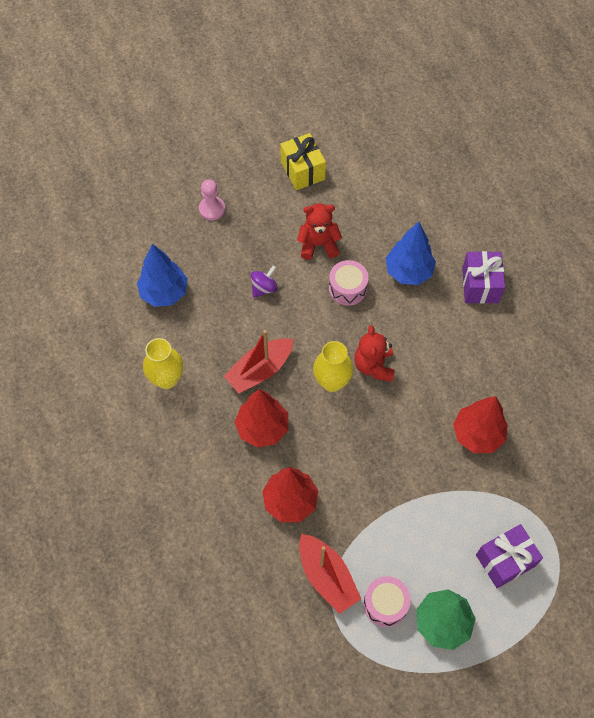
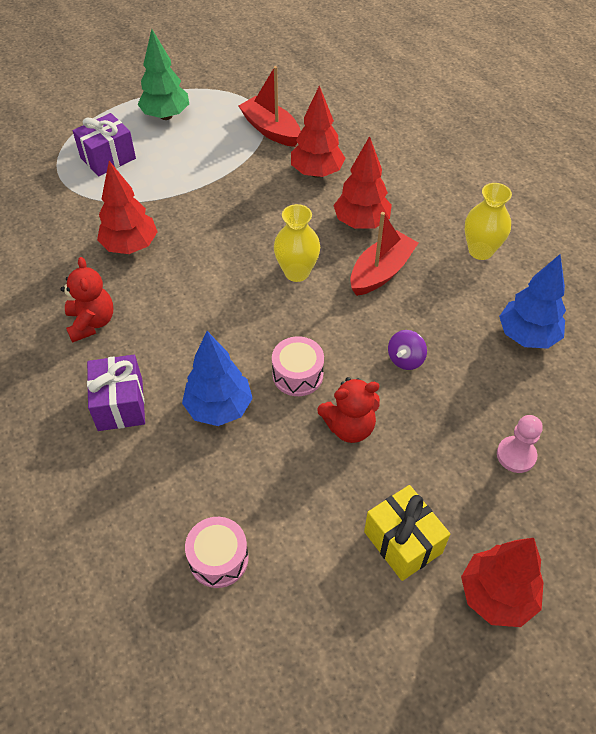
camera: 170 degrees right, 10 degrees down
(257, 137) = (496, 595): none -> red tree
(374, 366) = (251, 294): red teddy bear -> red teddy bear (91, 322)
(385, 604) = (216, 120): pink drum -> pink drum (218, 558)

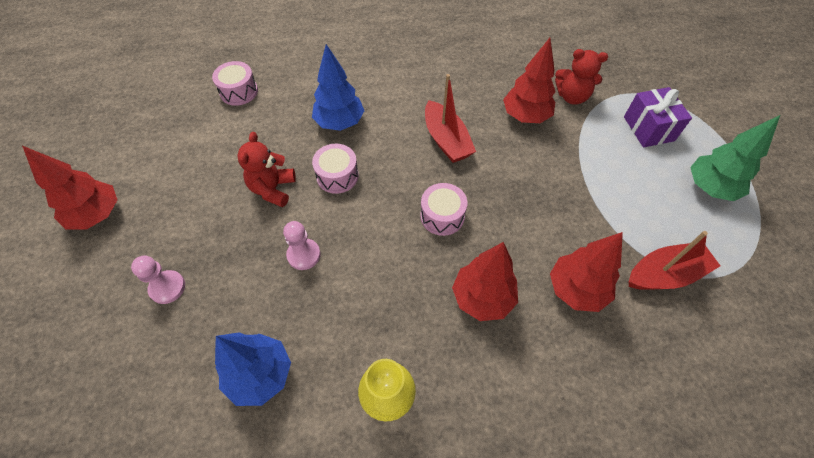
camera: 115 degrees right, 5 degrees up
(91, 322) = (455, 78): red teddy bear -> red teddy bear (572, 96)
(120, 404) = (376, 76): purple gift -> none
(297, 272) = (442, 216): yellow vase -> pink drum
(381, 272) = (408, 284): red boat -> red boat (446, 140)
(403, 542) = (172, 181): yellow gift -> none
(405, 359) = (304, 255): purple spinning top -> pink pawn

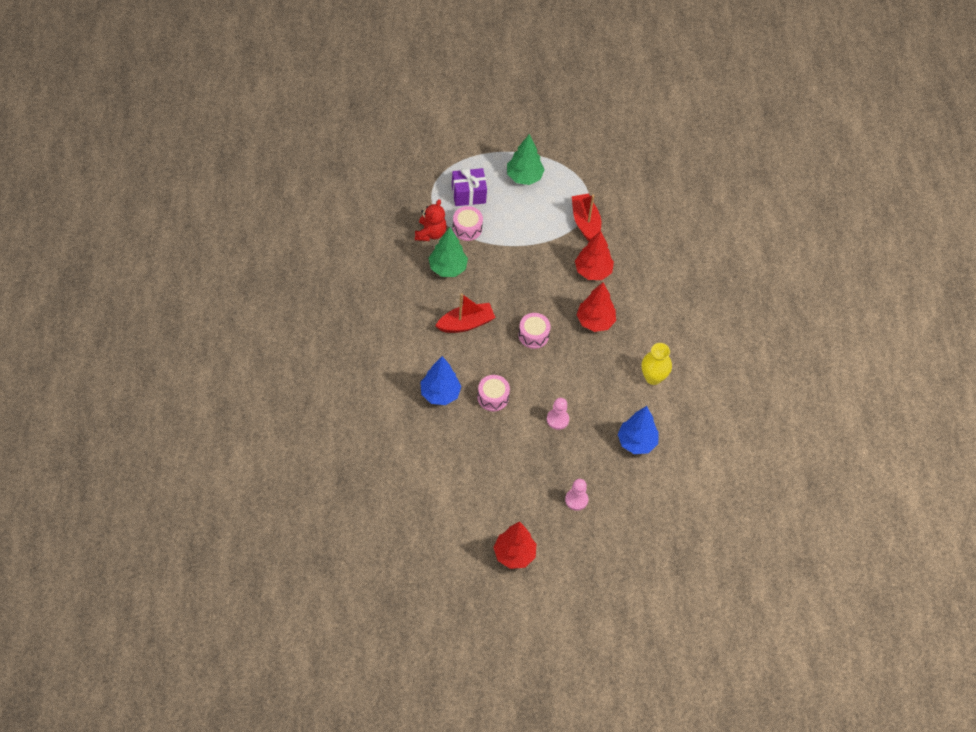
camera: 90 degrees left, 0 degrees up
(239, 91) = (395, 468): pink drum -> pink drum (467, 228)
(273, 189) = (501, 439): red teddy bear -> none
(525, 116) = (447, 268): red tree -> green tree

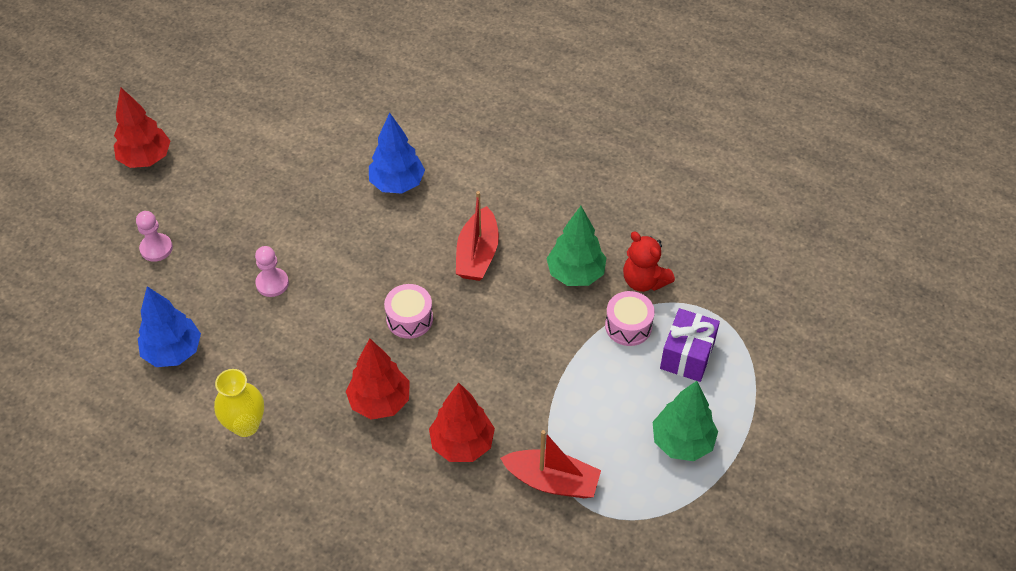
camera: 125 degrees right, 5 degrees down
(493, 397) = (353, 232): pink drum -> none

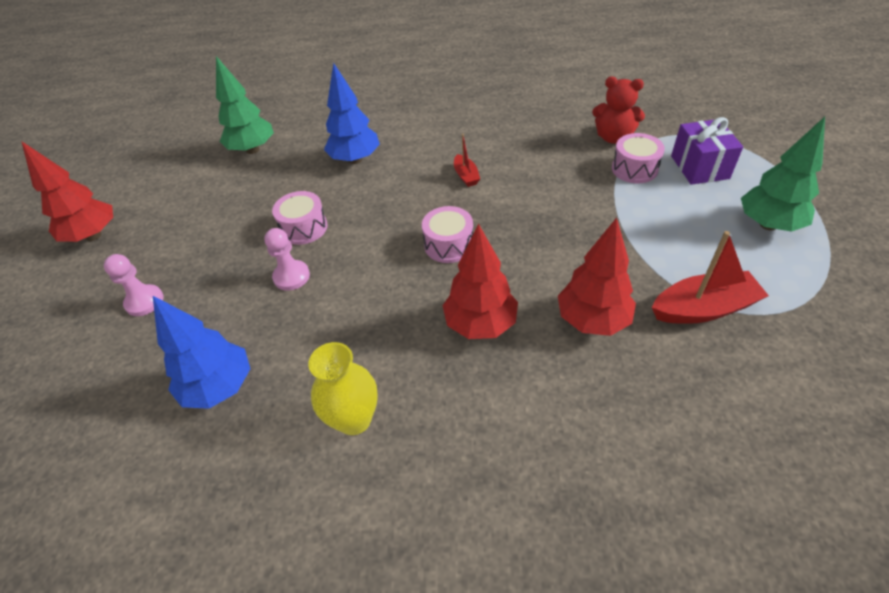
camera: 25 degrees left, 5 degrees down
(309, 239) = (304, 228): none -> pink drum
(477, 254) = (466, 176): red boat -> red boat, size x0.54
(575, 274) = (557, 155): green tree -> green tree (252, 150)

